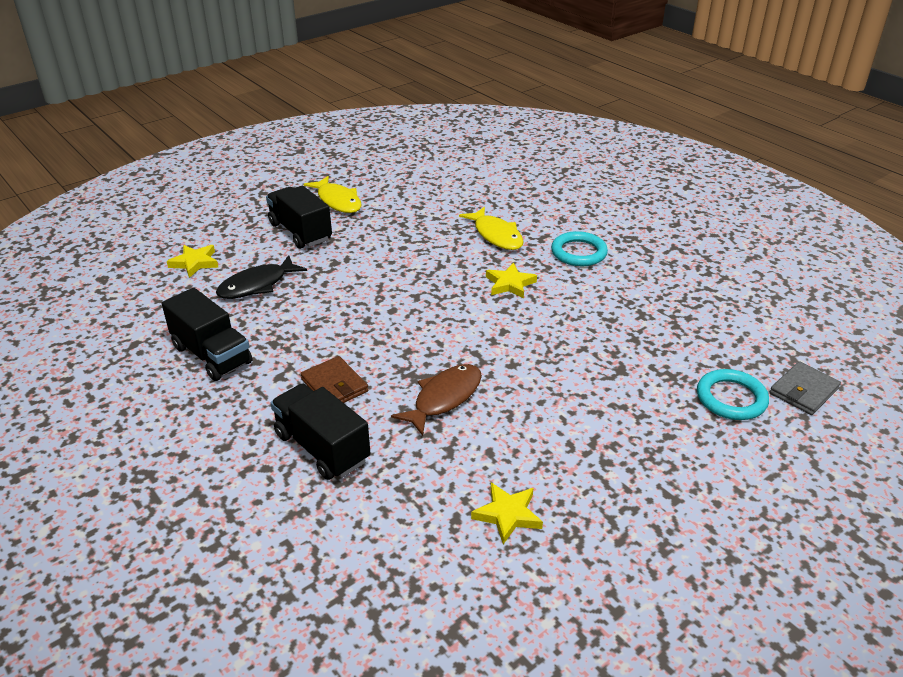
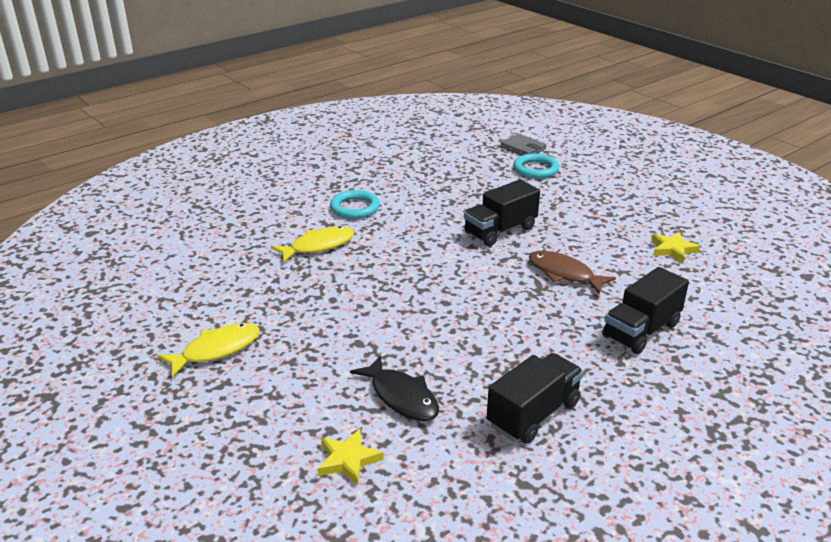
camera: 90 degrees left, 5 degrees down
(300, 232) = (286, 374): black truck -> black truck (500, 231)
(334, 385) = (562, 329): brown wallet -> none
(510, 284) = (403, 241): yellow star -> none

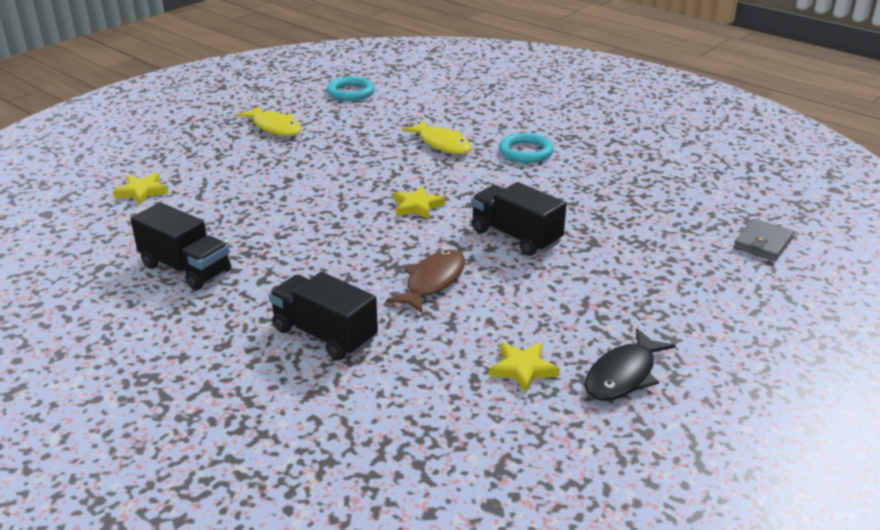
camera: 80 degrees right, 0 degrees up
(401, 396) = (214, 205): black fish -> black fish (623, 375)
(439, 270) = (417, 206): none -> yellow star
(535, 169) = (700, 255): turquoise ring -> turquoise ring (351, 92)

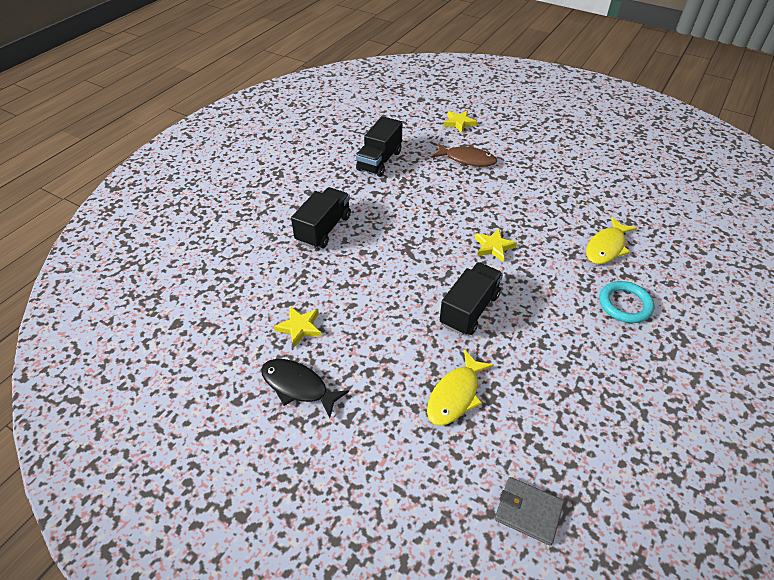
camera: 80 degrees right, 15 degrees up
(275, 127) = (578, 154): yellow fish -> yellow fish (455, 395)
(351, 92) = (669, 179): turquoise ring -> none
(432, 282) = (392, 269): brown fish -> brown fish (467, 159)

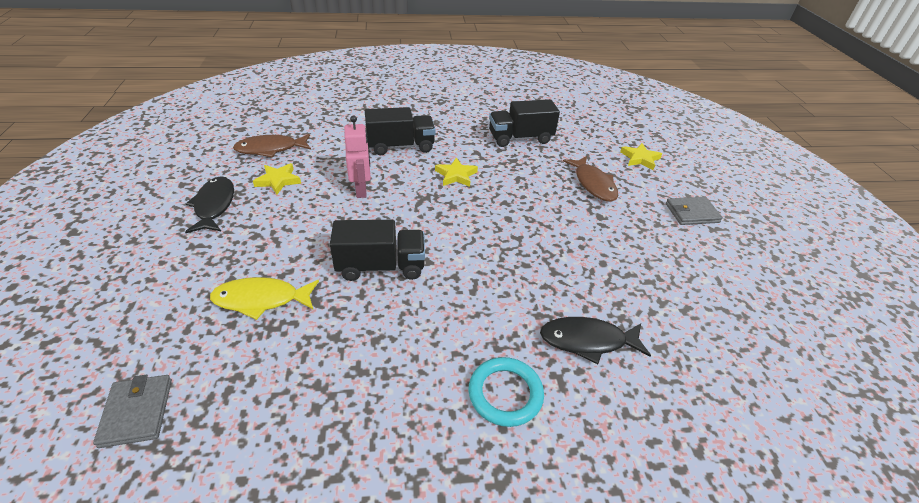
camera: 50 degrees right, 5 degrees down
(240, 314) = (271, 149): none -> brown fish
(364, 280) = (361, 190): none -> pink robot
(493, 247) = (486, 249): yellow star -> yellow star (456, 175)
(531, 138) = (691, 213): none -> grey wallet
(606, 247) = (588, 341): yellow fish -> black fish

